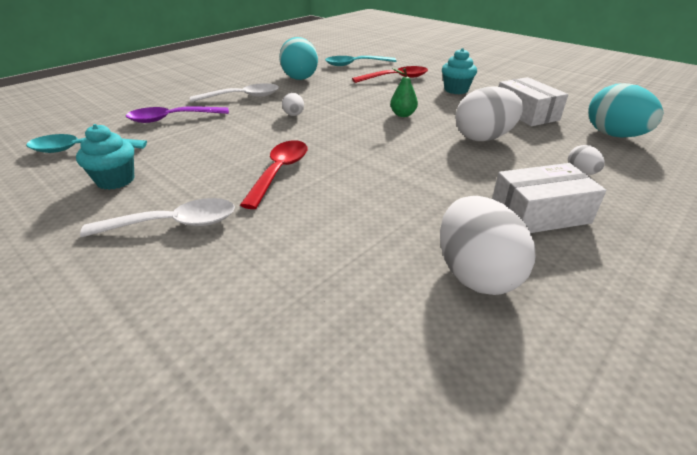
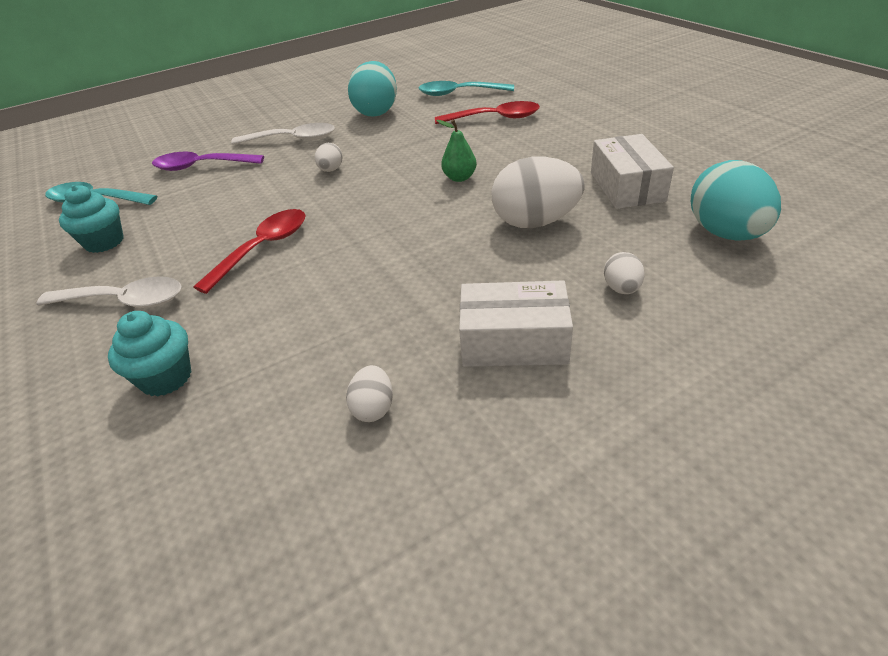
camera: 20 degrees right, 5 degrees up
(456, 90) = (560, 142): turquoise cupcake -> turquoise cupcake (166, 378)
(475, 274) = (373, 408): white egg -> white egg, size x0.48

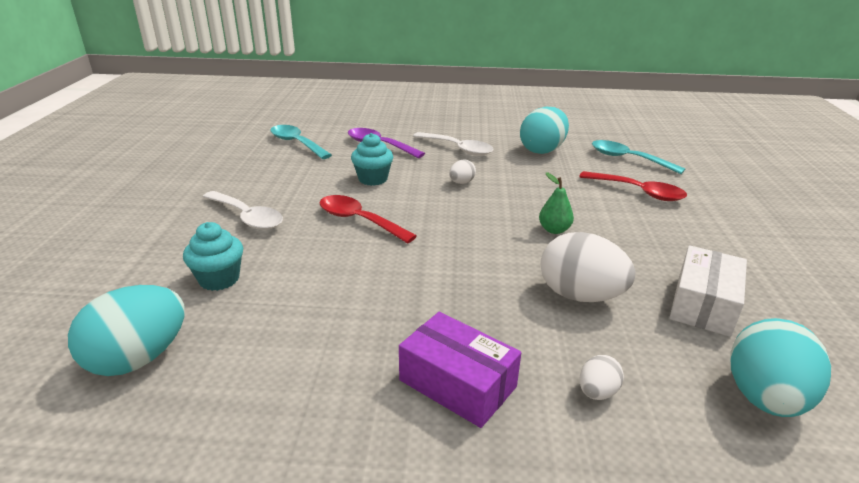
camera: 30 degrees right, 10 degrees down
(104, 242) = (275, 173): turquoise cupcake -> turquoise cupcake (373, 179)
(162, 505) = (139, 358): none -> turquoise egg
(263, 248) = (359, 220): red spoon -> red spoon turned 120 degrees counterclockwise
(373, 408) = (310, 373): white egg -> none
(513, 341) = (457, 383): white box -> purple box

